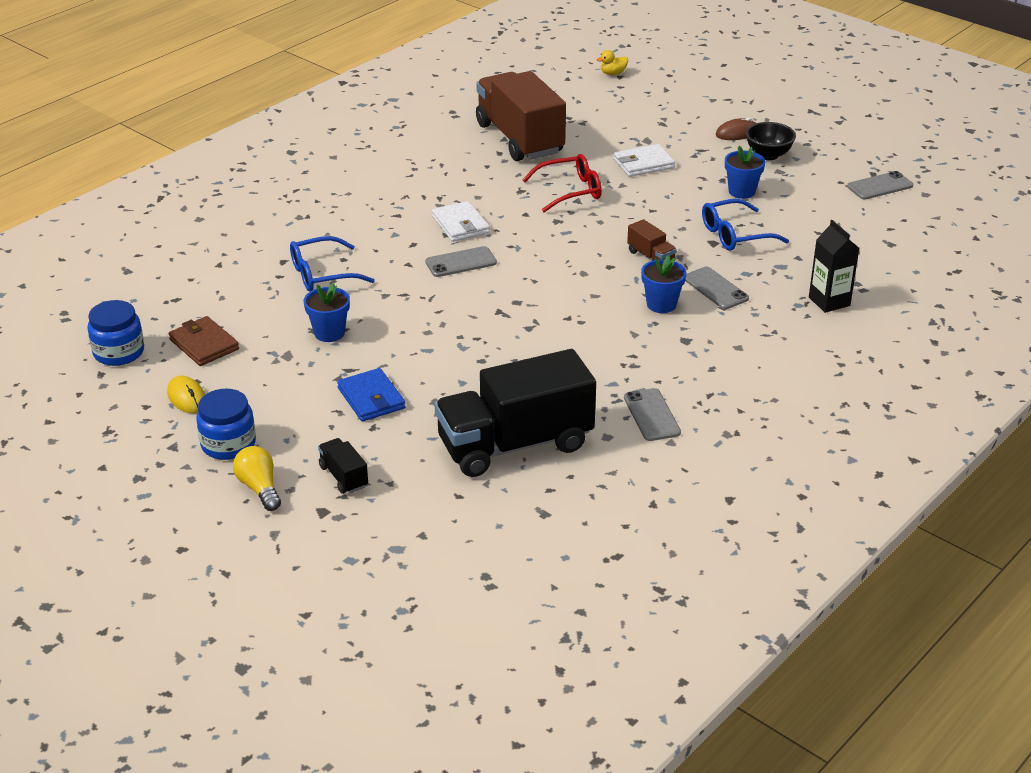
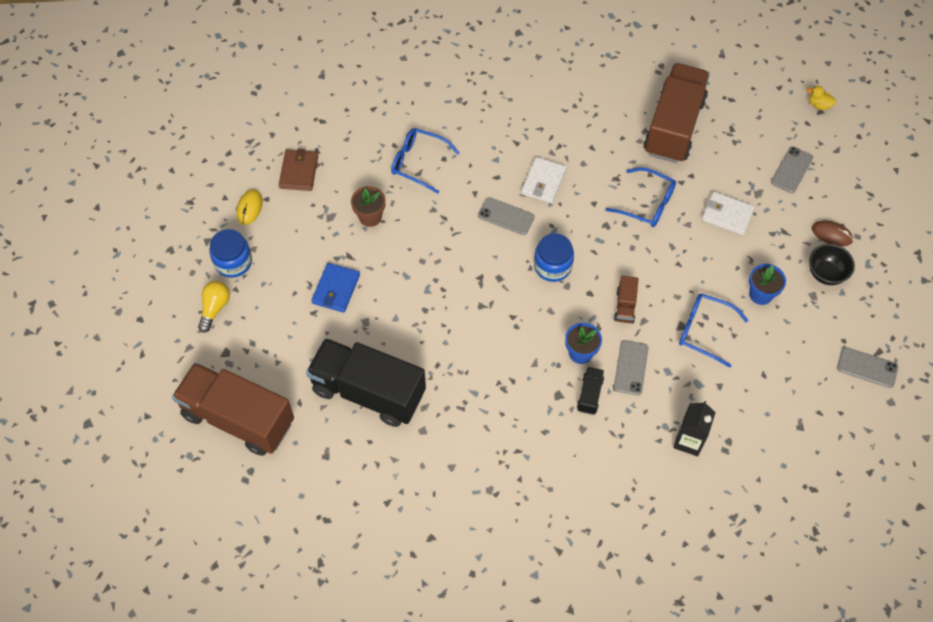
camera: 45 degrees right, 25 degrees up
(119, 352) = (253, 143): blue jar -> blue jar (552, 266)
(329, 333) = (370, 217): blue flower pot -> brown flower pot
(343, 476) = (261, 337): black truck -> black truck (589, 395)
(412, 548) = (238, 418): none -> brown truck
(570, 191) = (647, 203): red glasses -> blue glasses
(651, 415) = (466, 437): grey phone -> grey phone (791, 170)

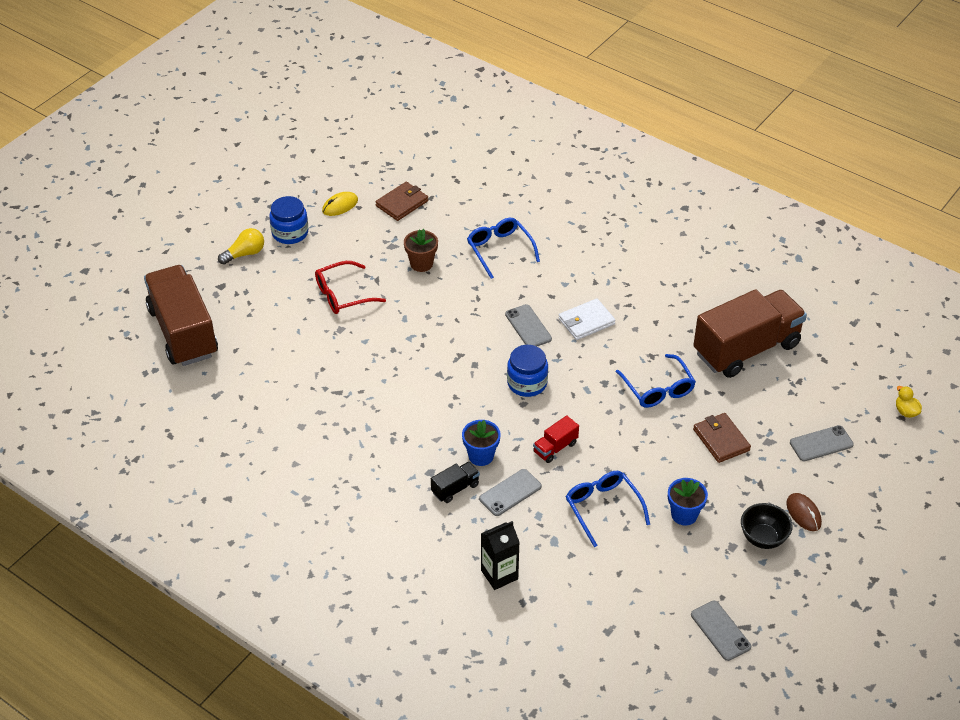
camera: 40 degrees right, 15 degrees down
(336, 289) = (343, 295): blue wallet -> red glasses
(368, 392) = (291, 375): black truck -> none
(625, 306) = (555, 448): brown truck -> red truck
(727, 215) = (721, 440): white wallet -> brown wallet

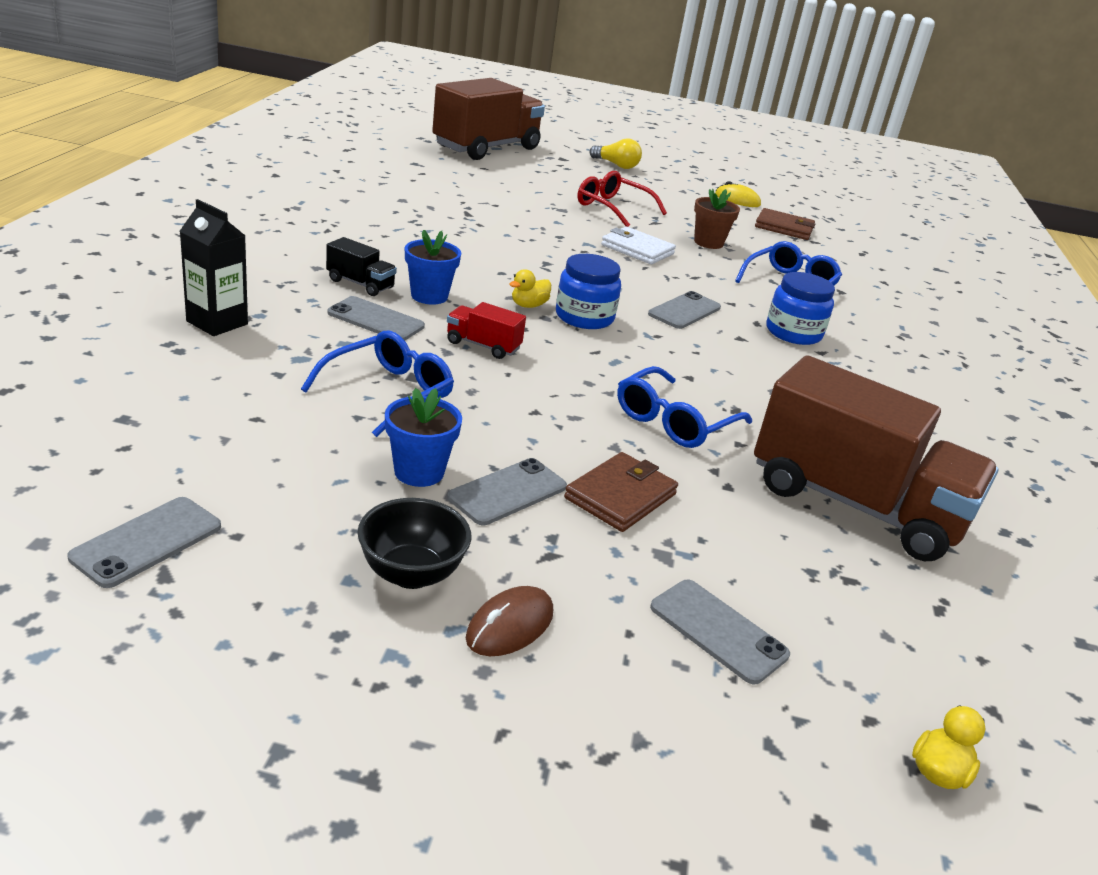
camera: 60 degrees right, 15 degrees down
(290, 233) = (669, 181): blue jar -> blue jar (793, 333)
(504, 407) = (528, 305): none -> yellow duck
(586, 321) = (741, 351): white wallet -> white wallet (637, 249)
(708, 484) = (508, 492): none -> grey phone

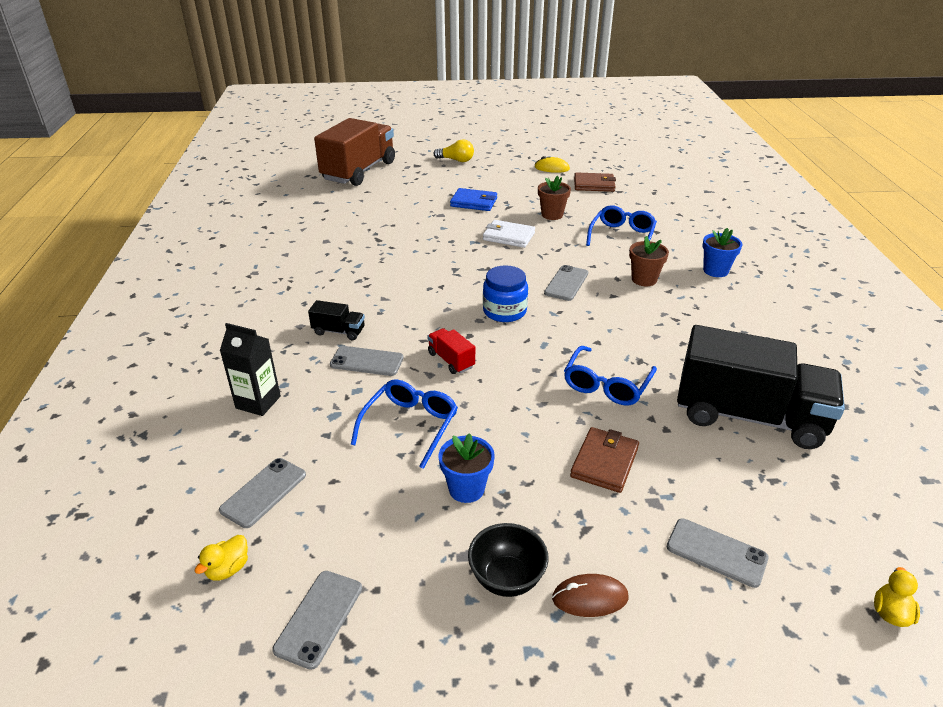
camera: 10 degrees left, 5 degrees up
(429, 296) = (392, 327): blue flower pot -> blue flower pot (715, 271)
(483, 346) = (451, 360): red truck -> red truck turned 45 degrees clockwise
(508, 492) = (532, 485): grey phone -> grey phone (263, 492)
(510, 625) = (590, 598): brown mouse -> brown mouse turned 60 degrees clockwise
(528, 305) = (462, 313): yellow duck -> yellow duck (228, 569)
(613, 208) = (474, 202): red glasses -> blue wallet
(793, 333) = (644, 279): blue jar -> brown flower pot
(855, 504) = (748, 416): brown truck -> black truck

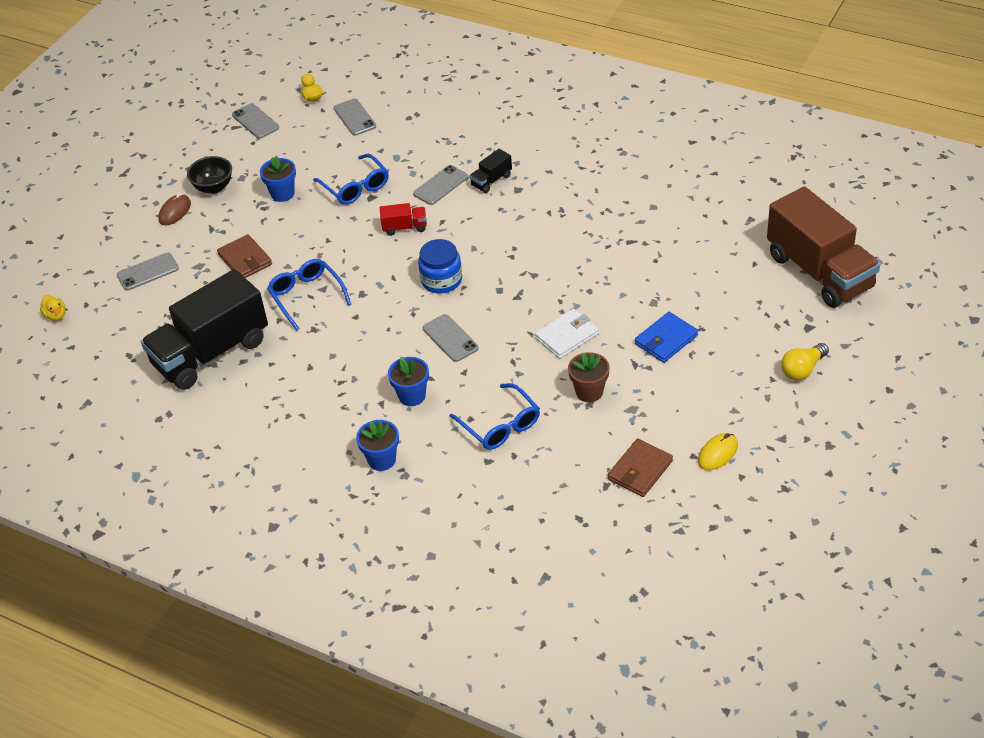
camera: 125 degrees right, 10 degrees up
(258, 402) = (439, 128): black carton -> none
(644, 279) = (412, 396): brown flower pot -> blue flower pot

